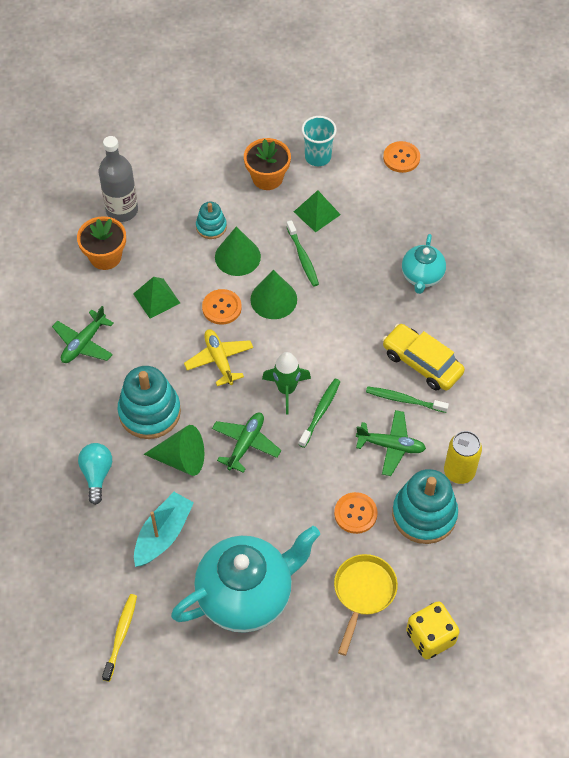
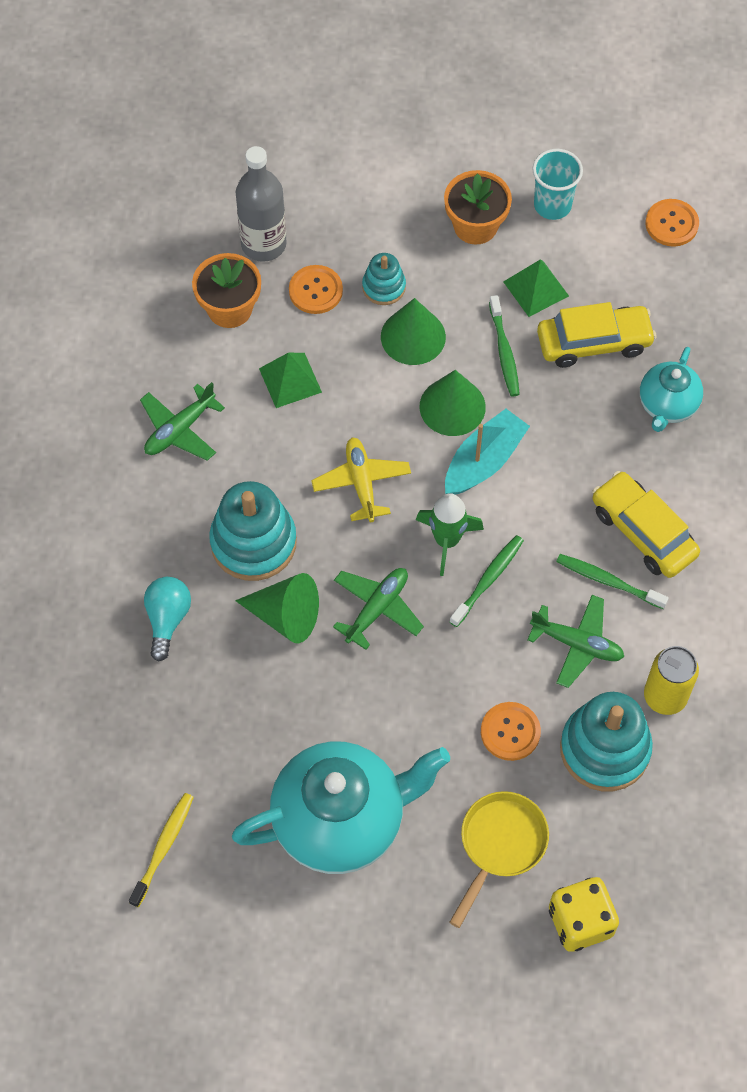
camera: 10 degrees right, 5 degrees up
(163, 534) = (243, 718): turquoise boat -> turquoise boat (484, 461)
(221, 307) = (378, 408): orange button -> orange button (315, 290)
(363, 242) = (594, 342): none -> yellow car

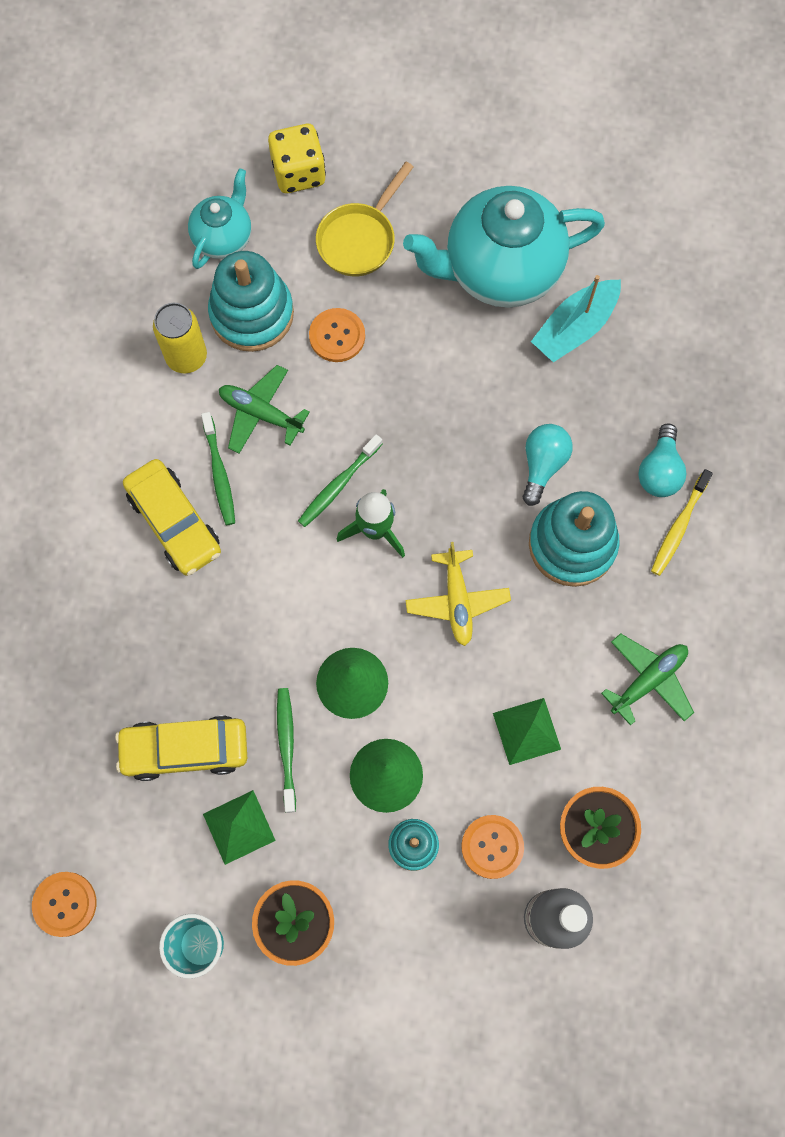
camera: 175 degrees left, 10 degrees up
(163, 847) = (661, 261): yellow toothbrush -> yellow toothbrush (679, 527)
(285, 616) = (543, 465): green cone -> turquoise light bulb
(377, 609) = (452, 464): green plane -> none
(484, 461) = (326, 615): turquoise boat -> turquoise boat (575, 328)
(608, 581) = (219, 473): green toothbrush -> green toothbrush turned 45 degrees clockwise
(667, 405) = (120, 664): turquoise teapot -> turquoise teapot (223, 238)

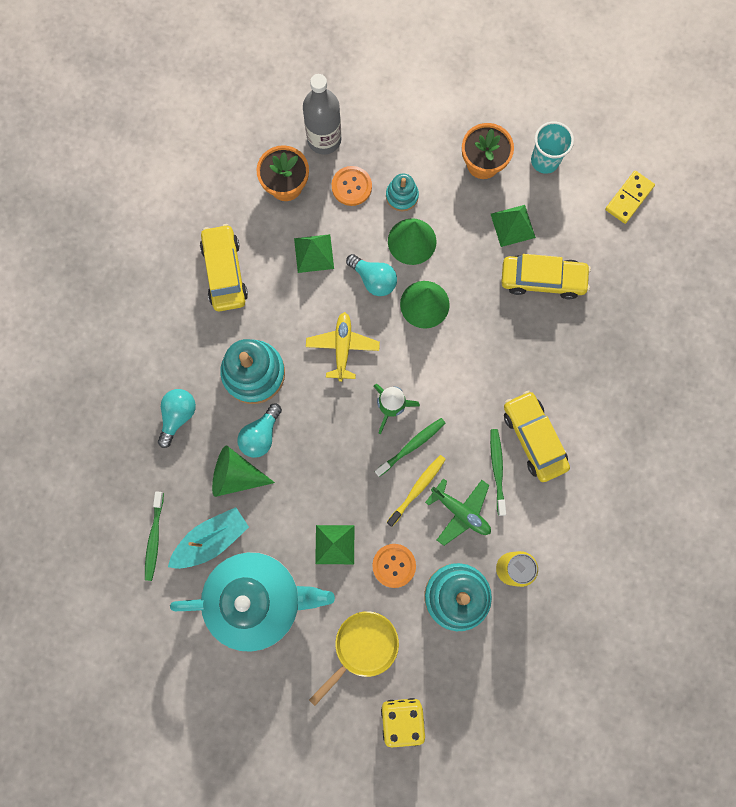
camera: 170 degrees left, 5 degrees up
(65, 904) = (629, 198): orange button -> yellow domino
(223, 238) = (471, 668): turquoise teapot -> none
(286, 747) = (475, 270): green toothbrush -> green toothbrush (154, 538)
(417, 348) = (335, 544): none -> green pyramid
(431, 706) = (374, 279): none -> turquoise light bulb
(562, 409) = (236, 475): none -> green cone
(648, 680) = (225, 272): green plane -> yellow car
(679, 527) = (175, 373): yellow toothbrush -> yellow toothbrush (417, 489)

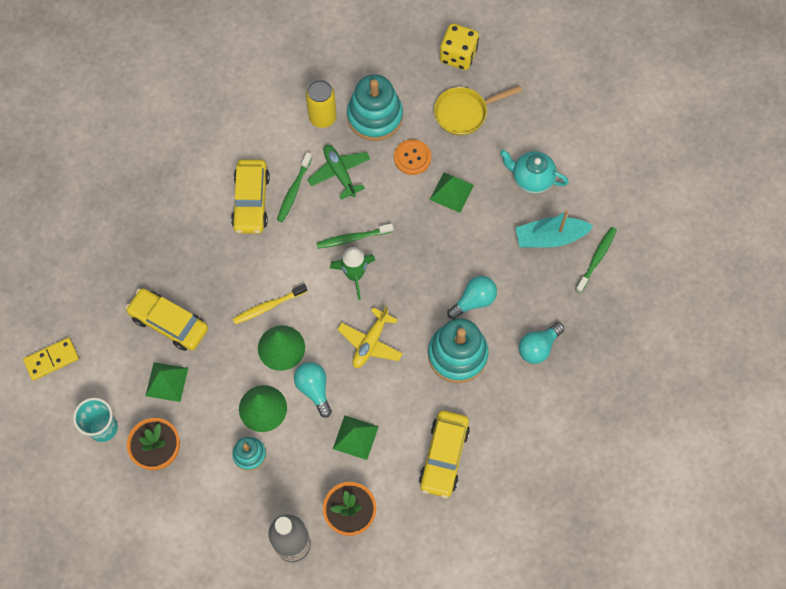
camera: 155 degrees left, 10 degrees down
(236, 475) = (508, 278): green cone -> none
(257, 599) = (531, 179): turquoise teapot -> turquoise teapot, size x0.53
(351, 186) = (290, 485): orange button -> none
(417, 489) = (365, 204): yellow toothbrush -> yellow toothbrush (268, 306)

